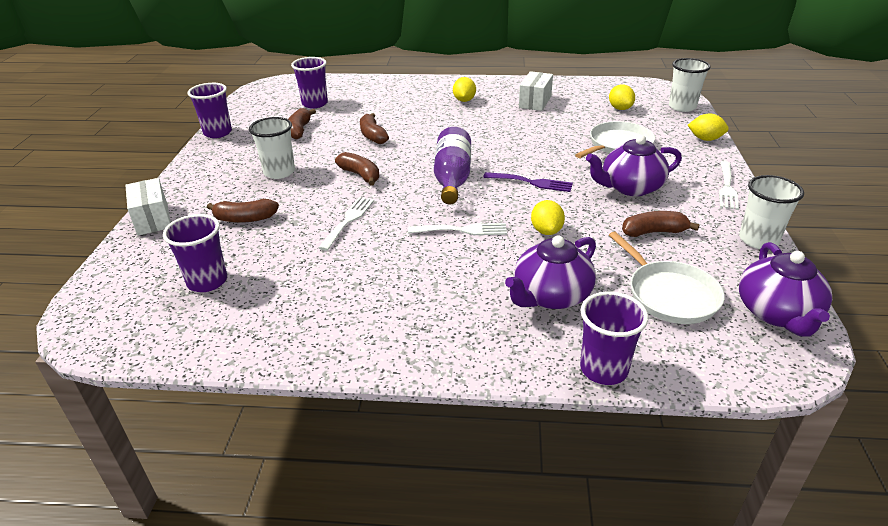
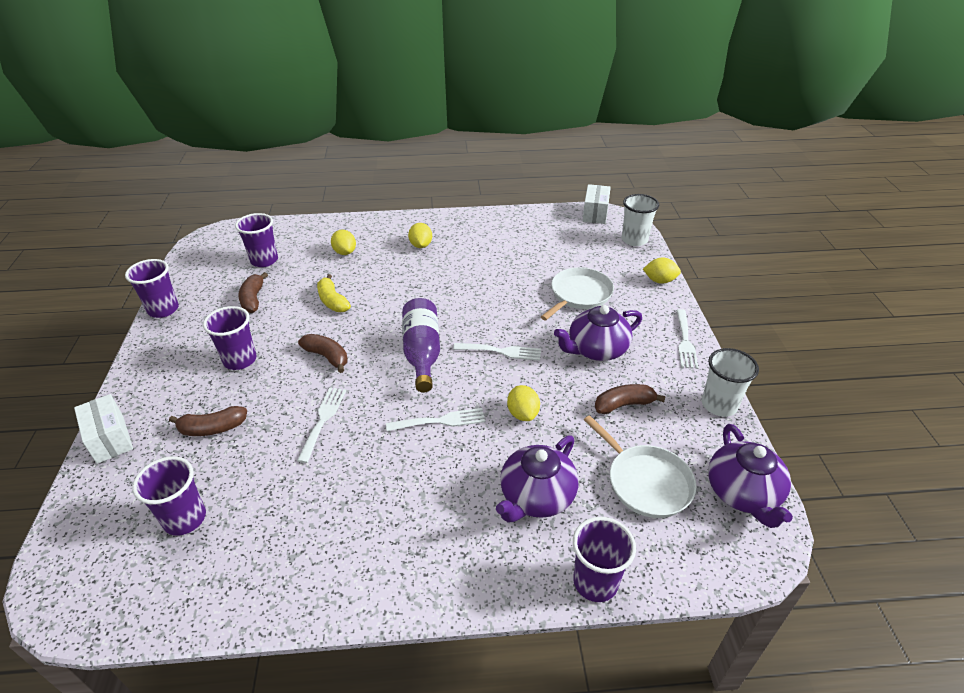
camera: 10 degrees left, 5 degrees up
(279, 172) = (240, 360): white cup -> purple cup
(373, 136) = (332, 301): brown banana -> yellow banana
(532, 182) = (501, 351): purple fork -> white fork
(535, 102) = (492, 243): white box -> white box (595, 213)
(620, 108) = (576, 246): yellow lemon -> yellow lemon (345, 252)

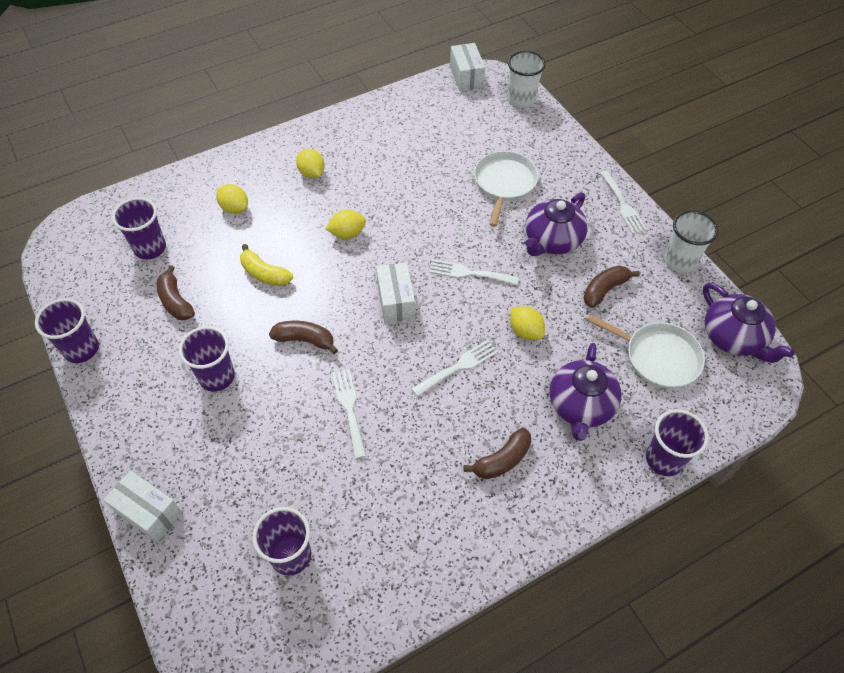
camera: 25 degrees left, 15 degrees up
(212, 428) = (247, 459): brown banana -> brown banana (502, 460)
(422, 352) = (396, 301): purple bottle -> white box
(501, 351) = (469, 273): white fork -> white fork turned 150 degrees counterclockwise
(659, 281) = (568, 143): yellow lemon -> yellow lemon (347, 233)

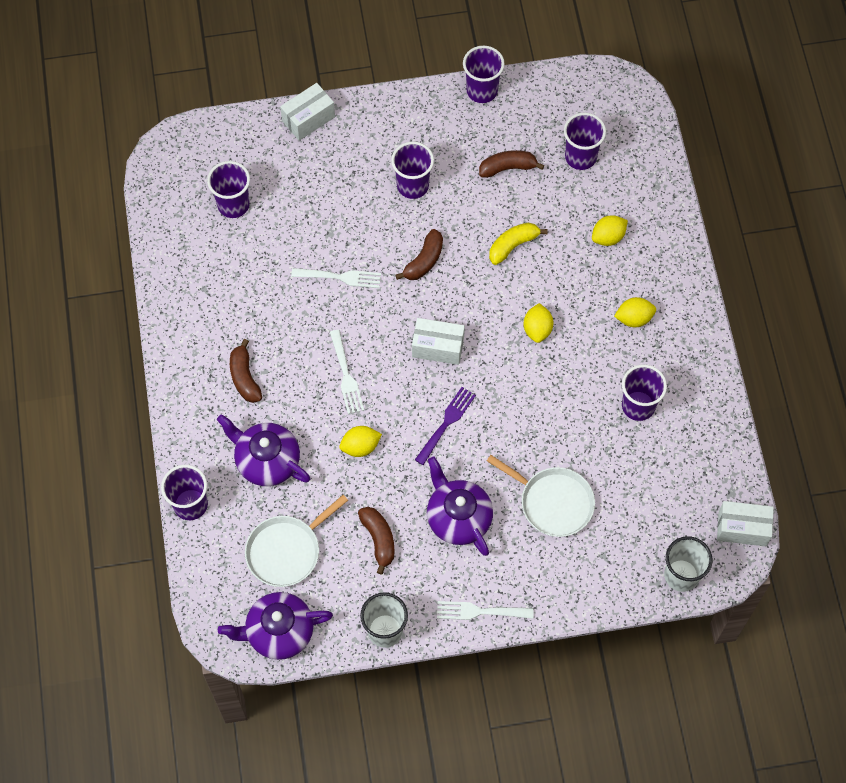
camera: 110 degrees right, 10 degrees up
(392, 153) = (638, 406): none -> purple cup
(469, 273) = (446, 423): white fork -> purple fork

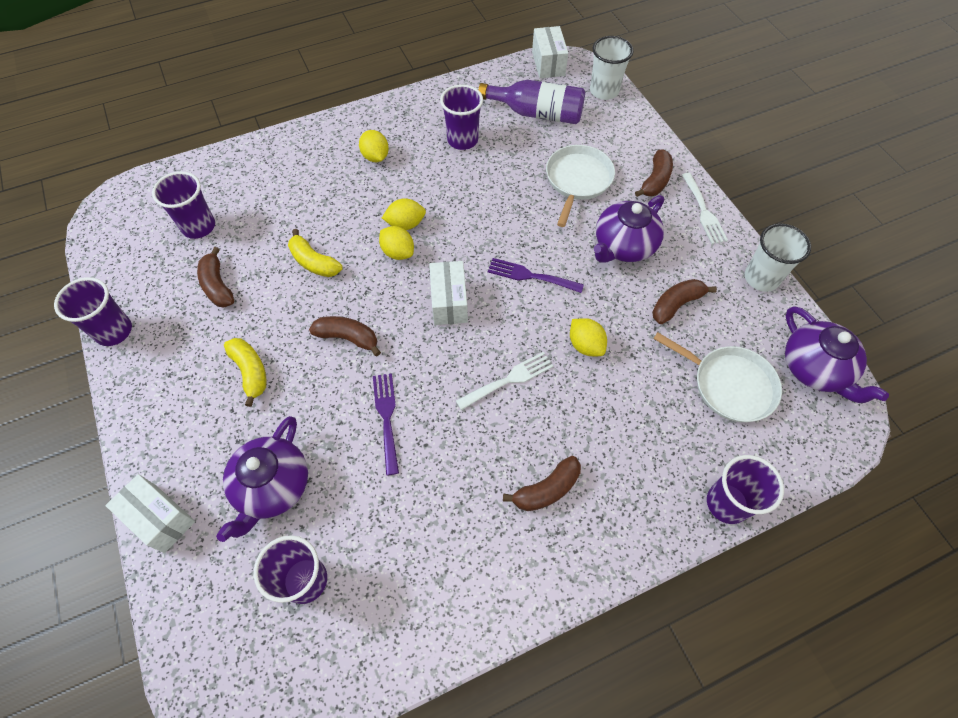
camera: 105 degrees left, 5 degrees down
(266, 460) = (639, 434): purple teapot -> purple teapot (272, 487)
(340, 277) = (386, 418): white fork -> purple fork
(412, 185) = (250, 372): purple cup -> yellow banana
(533, 579) = (655, 181): none -> brown banana
(608, 237) = (291, 189): yellow lemon -> yellow lemon (398, 252)
(661, 492) = (537, 113): none -> purple bottle

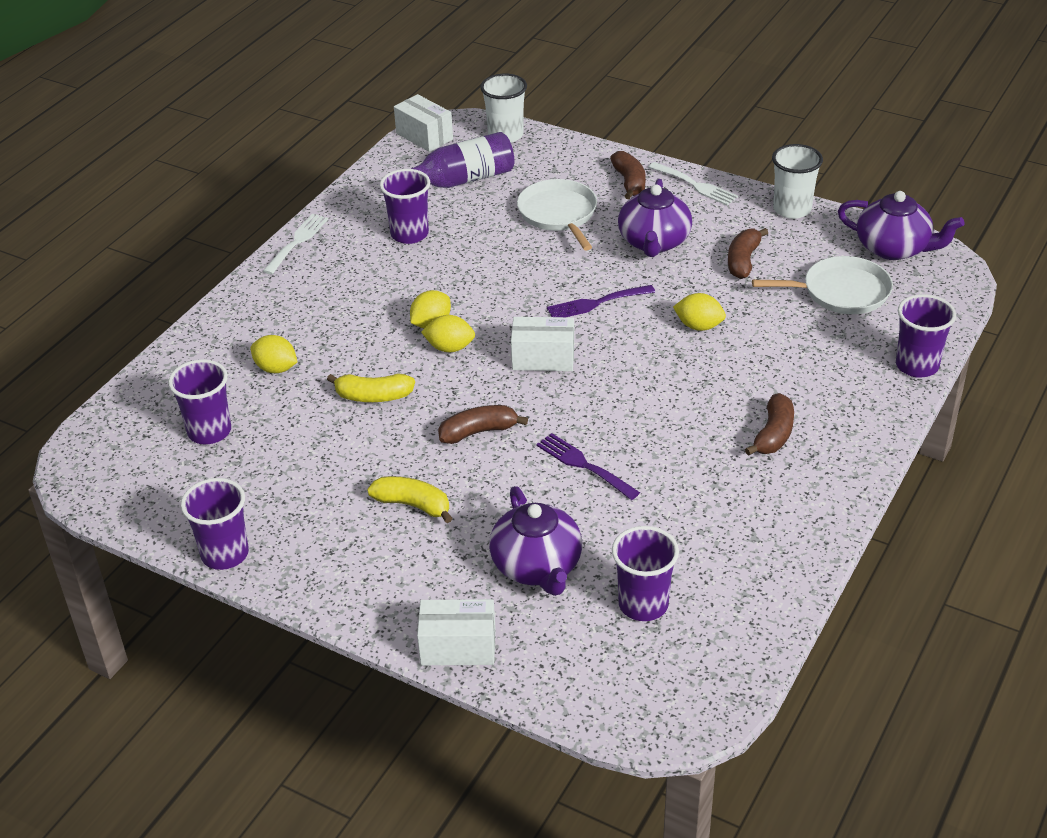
camera: 35 degrees left, 20 degrees down
(217, 286) = (293, 464): brown banana -> none
(375, 157) = (334, 288): yellow lemon -> yellow lemon (276, 368)
(449, 302) = (543, 358): white box -> white box turned 45 degrees counterclockwise
(509, 379) = (660, 383): white fork -> white fork (297, 242)

